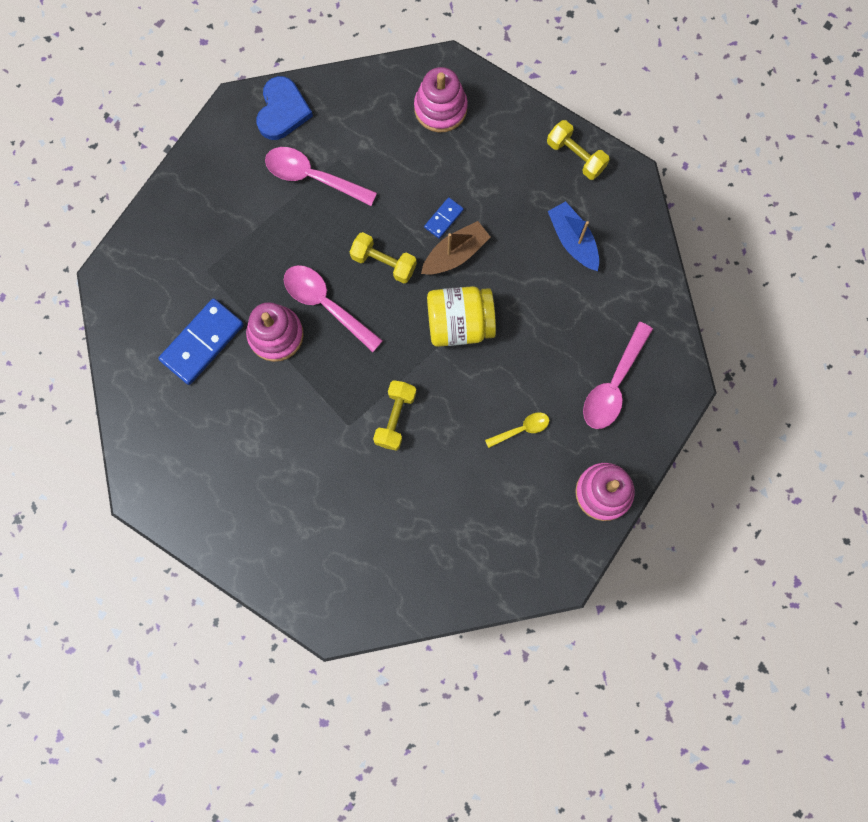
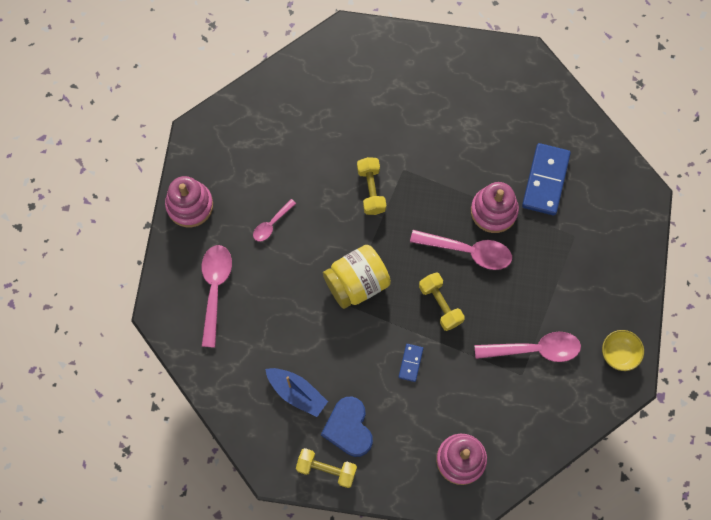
camera: 155 degrees right, 5 degrees down
(231, 136) = (619, 353): none -> yellow bowl
(282, 111) = (590, 395): blue heart -> blue heart (348, 428)
(383, 263) = (440, 304): yellow dumbbell -> yellow dumbbell turned 60 degrees clockwise
(455, 254) = (387, 338): brown boat -> none
(522, 429) = (271, 224): yellow spoon -> pink spoon

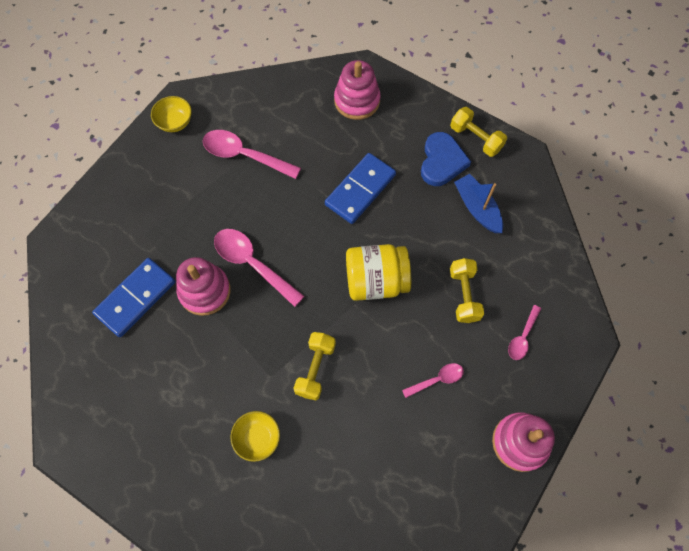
camera: 155 degrees left, 5 degrees down
(215, 289) = (522, 337): pink spoon -> pink spoon, size x0.55
(388, 122) = (257, 438): none -> yellow bowl
(410, 363) = (360, 190): blue domino -> blue domino, size x2.02
(440, 304) = (306, 227): yellow dumbbell -> yellow dumbbell (464, 295)

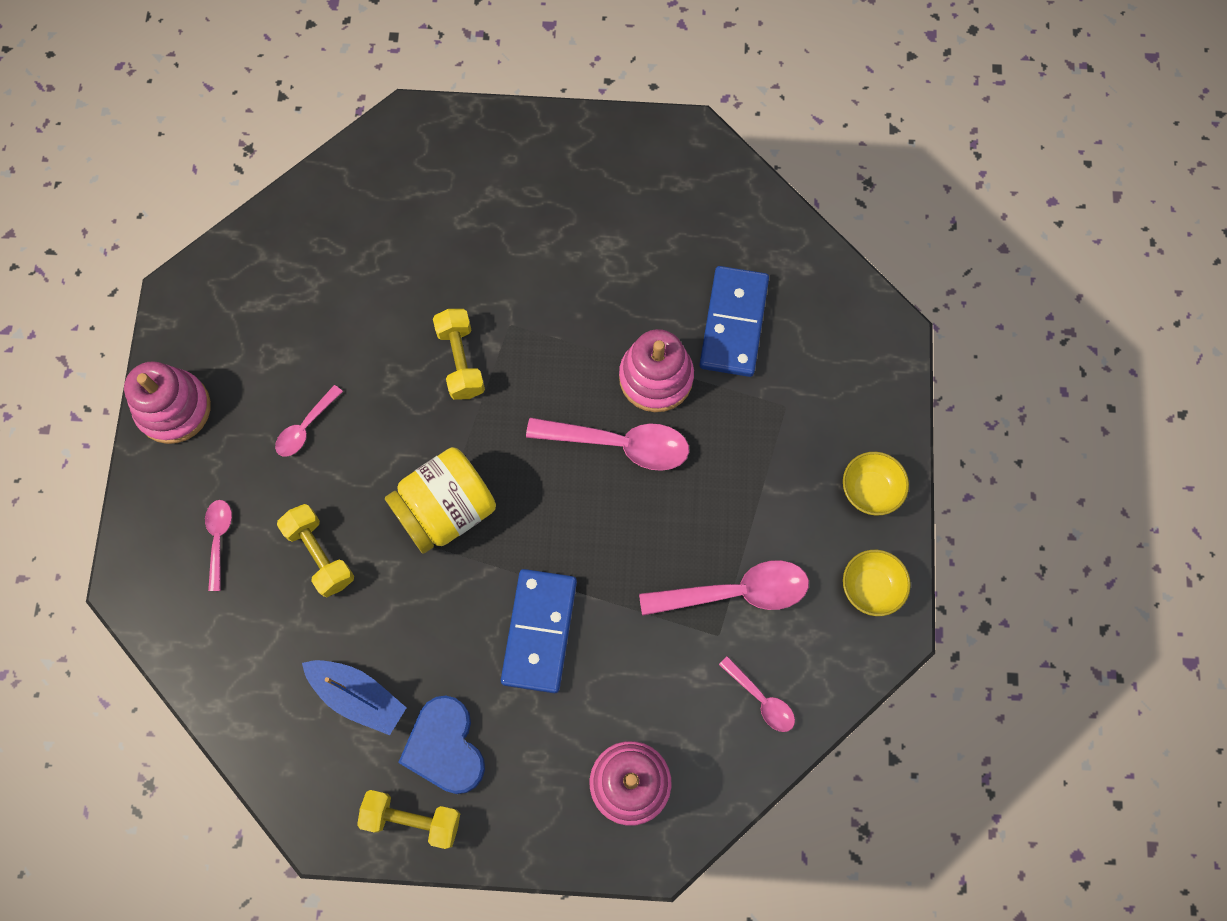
camera: 150 degrees right, 5 degrees up
(257, 438) = (482, 253): yellow bowl -> yellow bowl (870, 490)
(268, 103) = (761, 699): none -> pink spoon

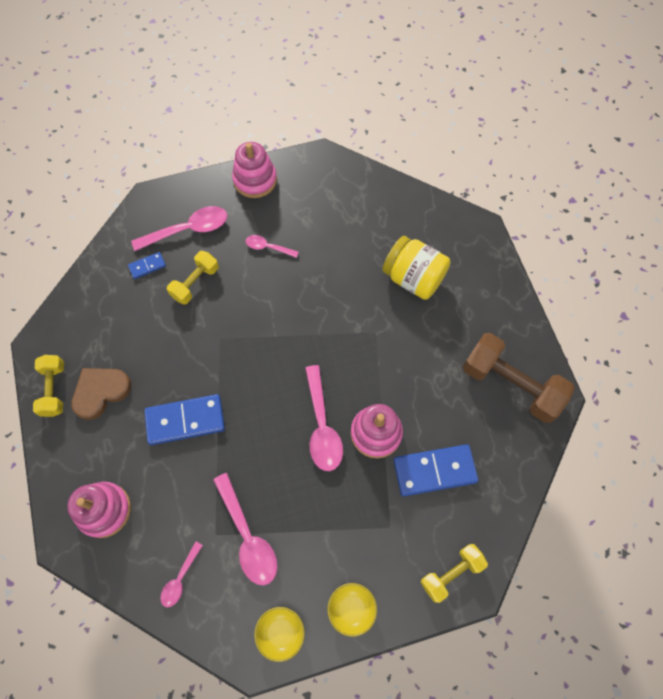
camera: 70 degrees right, 5 degrees down
(219, 539) = (188, 230): pink spoon -> pink spoon, size x1.81
(257, 621) = (147, 266): none -> blue domino
(358, 696) = (118, 334): blue boat -> none
(445, 747) = (100, 392): blue heart -> brown heart
(446, 510) = (244, 339): yellow jar -> yellow jar (413, 278)
(461, 361) = (340, 313): yellow dumbbell -> yellow dumbbell (451, 573)
(654, 183) = (511, 384): none -> brown dumbbell

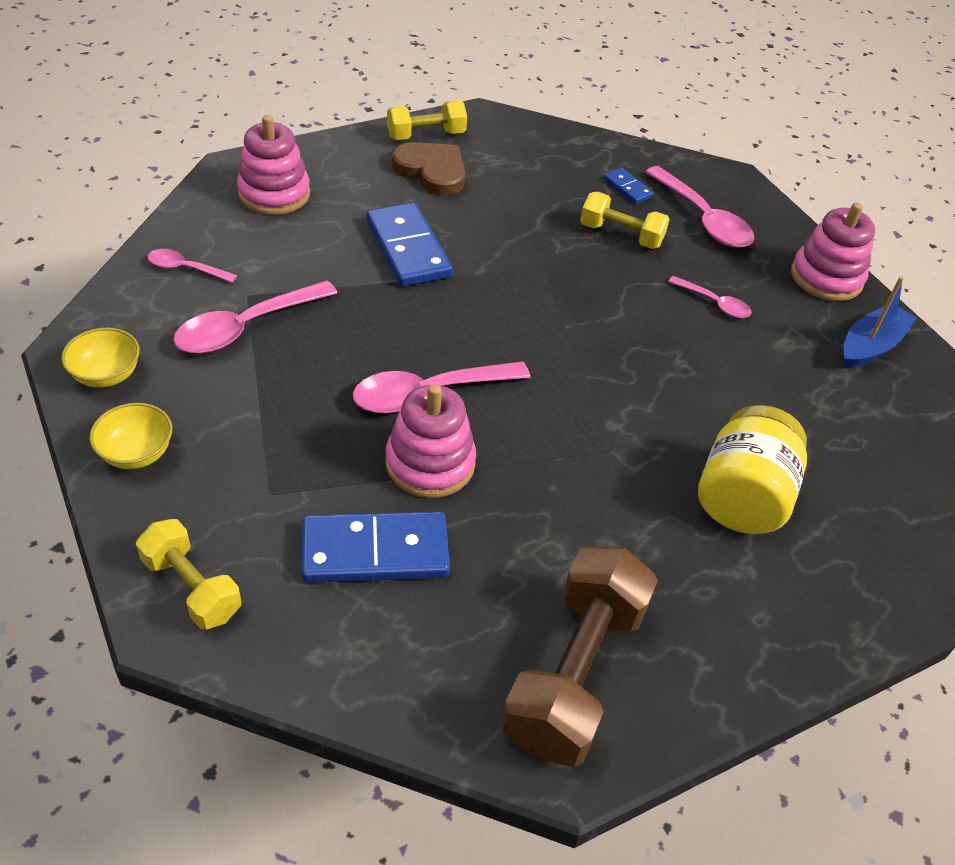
camera: 75 degrees right, 20 degrees down
(268, 247) = (714, 303): pink spoon -> pink spoon turned 120 degrees clockwise
(314, 179) = (870, 346): none -> blue boat
(434, 471) = (375, 552): blue domino -> blue domino turned 75 degrees counterclockwise

